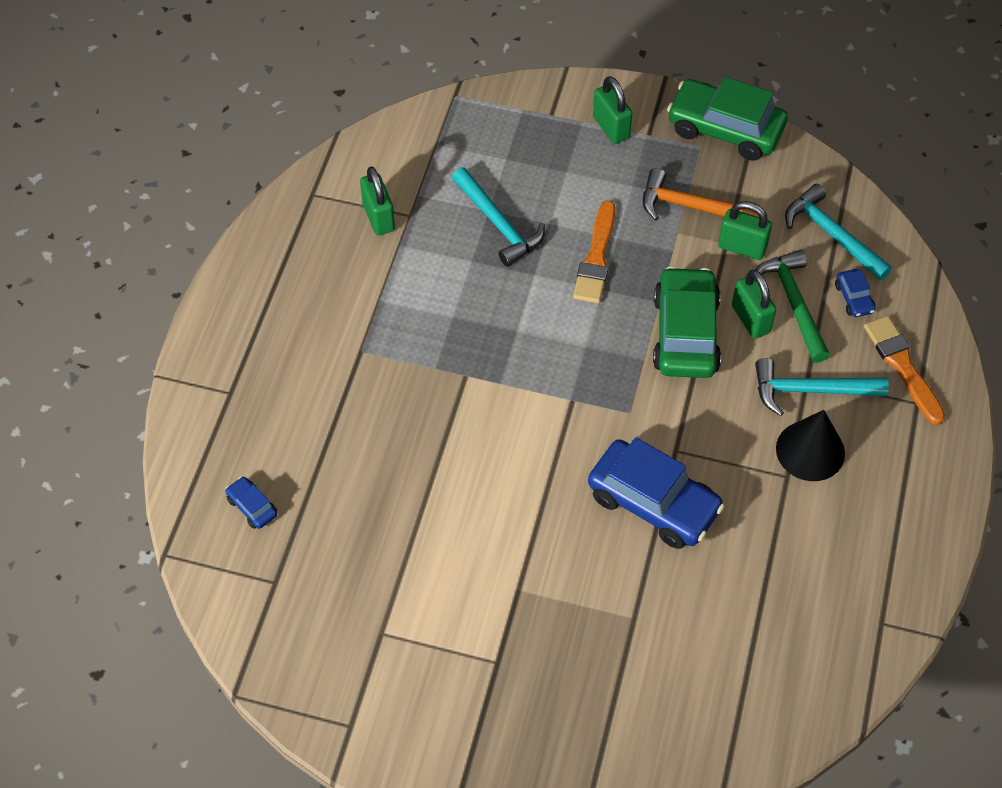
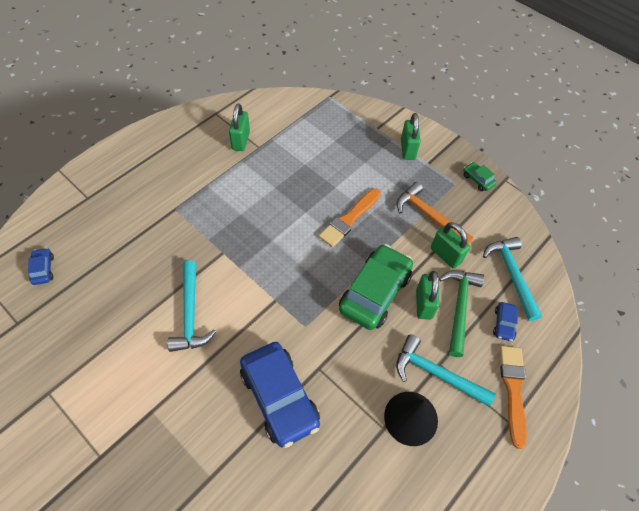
camera: 25 degrees right, 0 degrees up
(498, 224) = (304, 174): turquoise hammer -> turquoise hammer (190, 314)
(725, 129) = (478, 180): green car -> green car, size x0.44

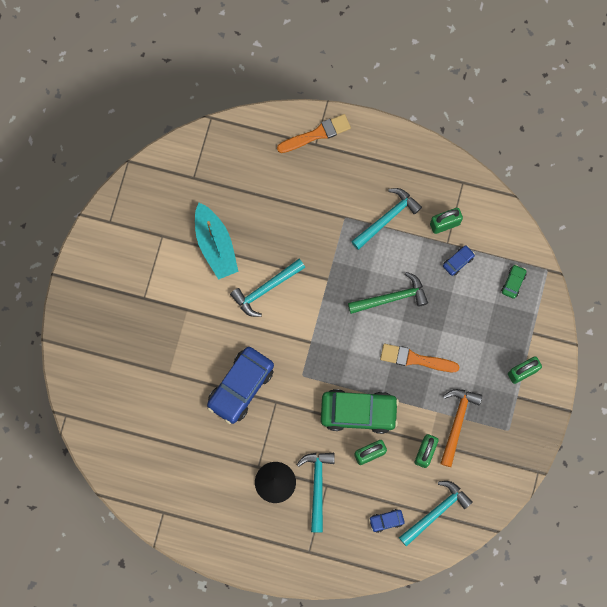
camera: 65 degrees right, 20 degrees up
(43, 269) = (240, 162): blue car -> blue car (458, 261)
(106, 339) = (215, 245): none -> turquoise boat
(202, 177) = (387, 218): none -> turquoise hammer
(459, 307) = (382, 482): green hammer -> green hammer (392, 298)
(478, 180) = (523, 448): green car -> green car (513, 282)
(513, 390) = (335, 546): orange brush -> orange brush (316, 134)

